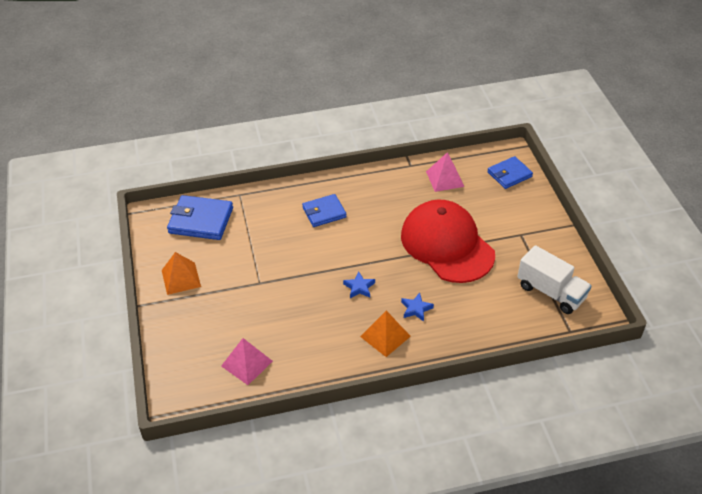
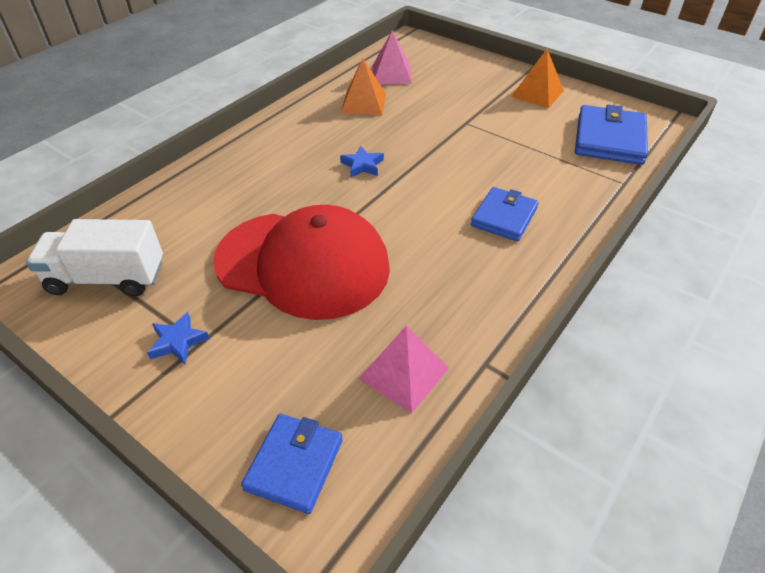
camera: 140 degrees right, 0 degrees up
(201, 220) = (609, 139): blue wallet -> blue wallet turned 45 degrees counterclockwise
(385, 336) = (289, 141): orange pyramid -> orange pyramid (364, 103)
(416, 309) = (278, 176): blue star -> blue star (178, 342)

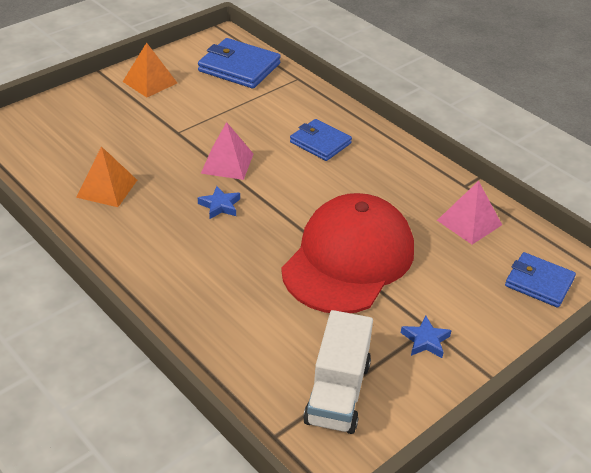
camera: 80 degrees left, 5 degrees down
(391, 74) = (57, 160): pink pyramid -> pink pyramid (227, 163)

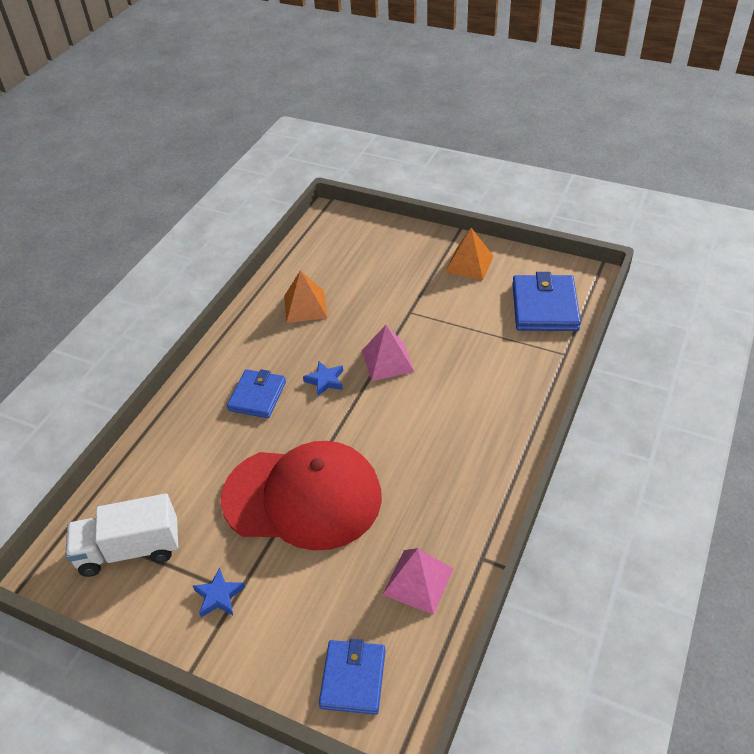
camera: 70 degrees right, 5 degrees up
(320, 143) = (467, 412): blue wallet -> blue wallet (257, 396)

